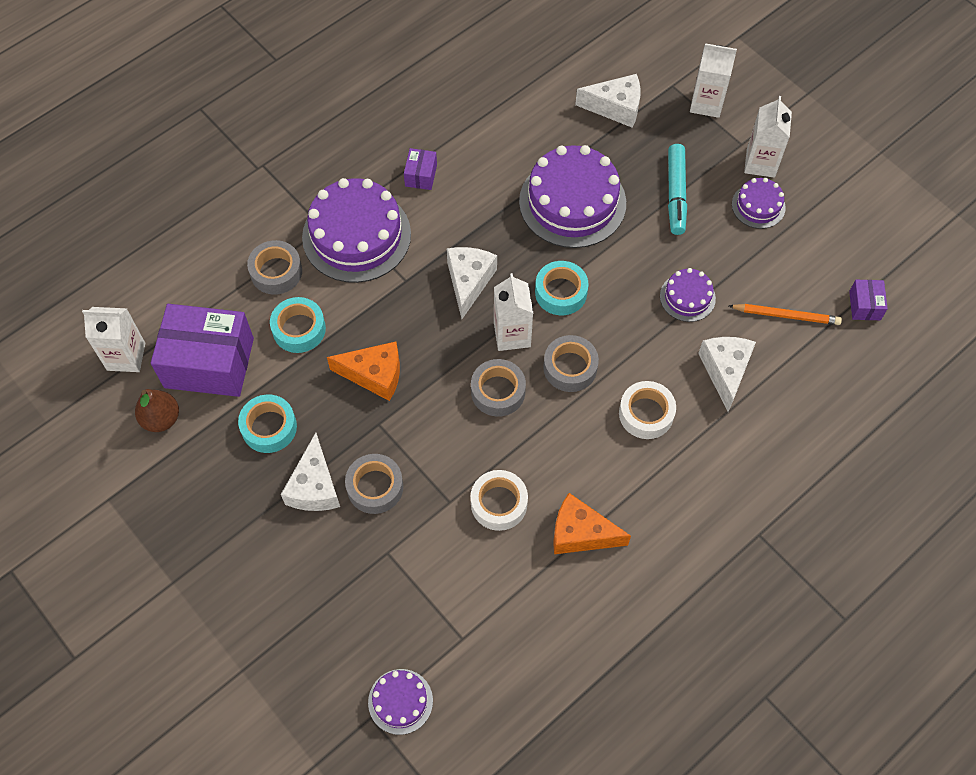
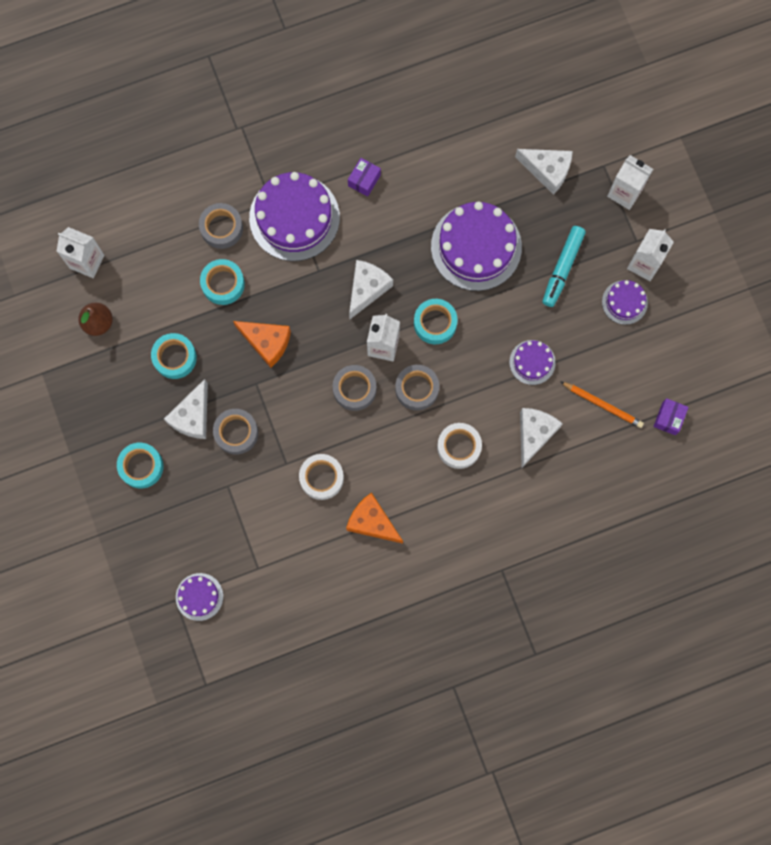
camera: 20 degrees right, 15 degrees up
(209, 363) = (147, 289): purple box -> none
(270, 567) = (141, 466): none -> turquoise tape

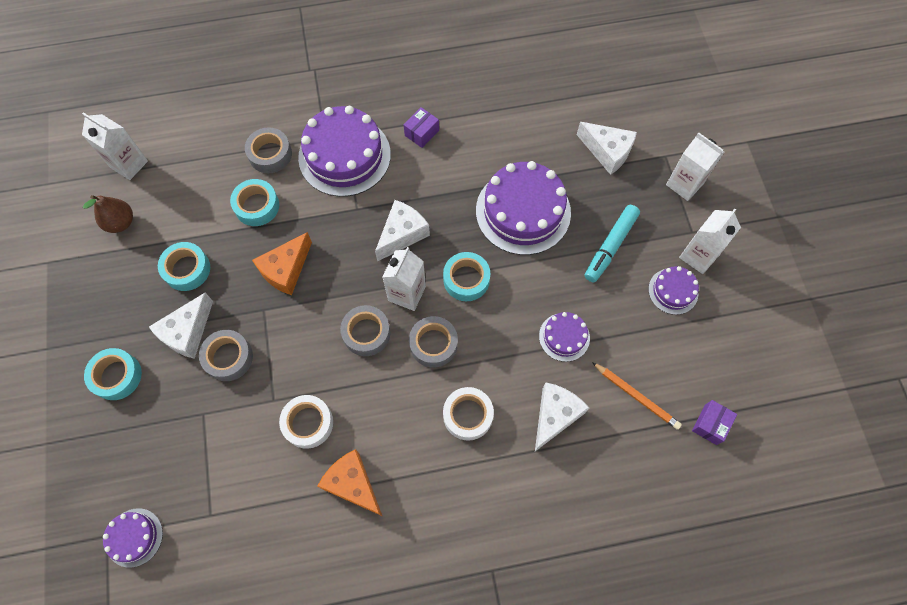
camera: 10 degrees right, 10 degrees down
(267, 342) = (286, 270): orange cheese -> orange cheese turned 90 degrees clockwise

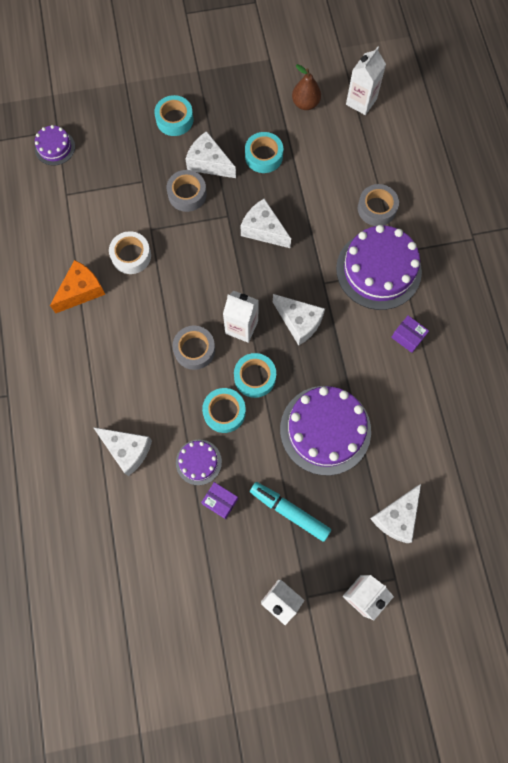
camera: 90 degrees right, 5 degrees up
(257, 206) = (324, 202): turquoise tape -> turquoise tape (224, 412)
(286, 270) = (263, 230): orange cheese -> white cheese
(366, 333) = (205, 296): grey tape -> none
(468, 415) = (131, 378): white tape -> none
(636, 396) = (141, 523): orange pencil -> none
(673, 291) = (243, 569): purple cake -> none
(710, 424) = (112, 589): purple box -> purple box (220, 501)

